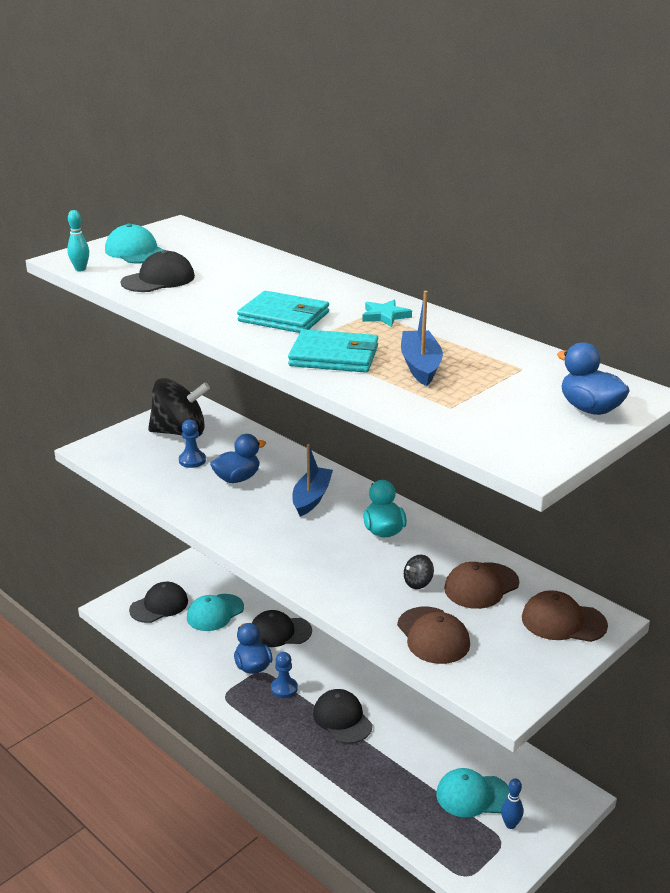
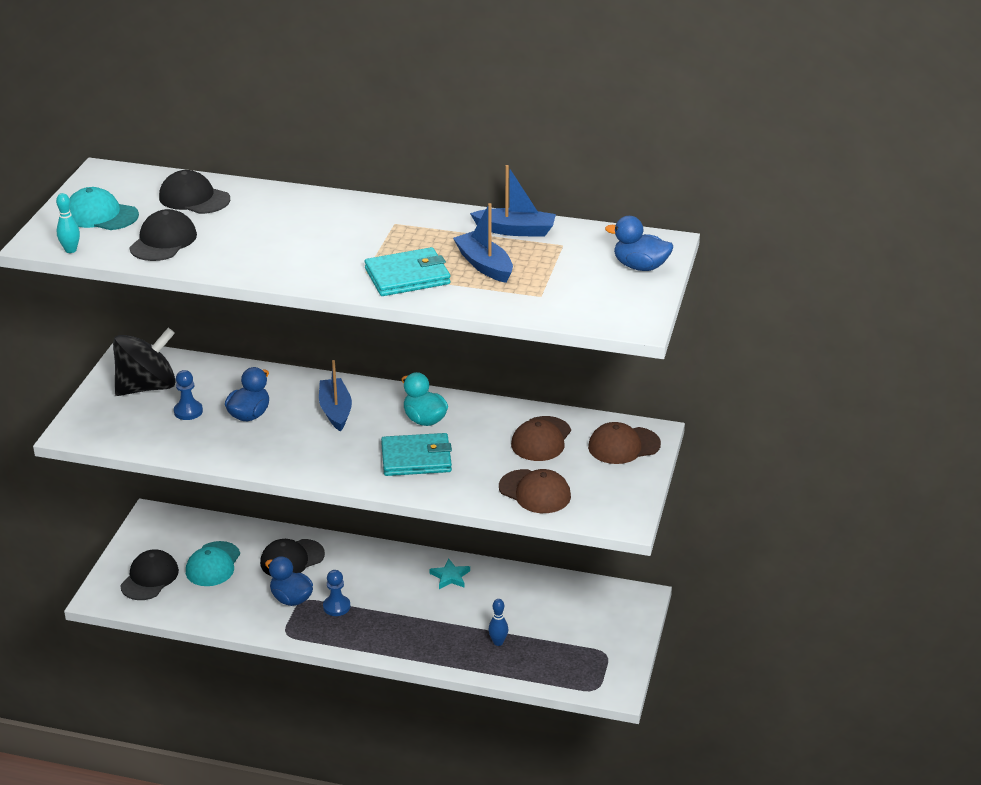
camera: 30 degrees left, 5 degrees up
(284, 317) = (324, 250): turquoise wallet -> turquoise wallet (416, 458)
(342, 719) = (409, 612): black cap -> black cap (194, 198)
(385, 316) = (409, 224): turquoise star -> turquoise star (450, 576)
(418, 583) = (489, 454): black spinning top -> none
(473, 795) = (561, 629): turquoise cap -> none
(485, 345) = (515, 230): none -> blue boat
(510, 824) = (604, 638): blue bowling pin -> blue bowling pin (498, 642)

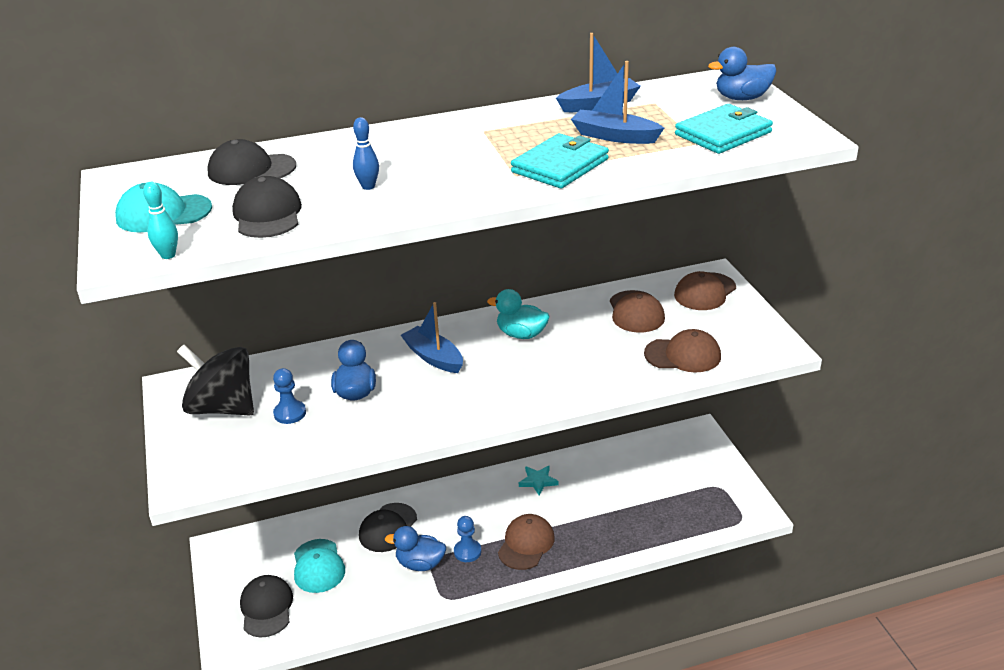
camera: 30 degrees left, 0 degrees up
(147, 387) = (223, 407): black spinning top -> black spinning top turned 90 degrees counterclockwise
(389, 623) = (526, 544): none -> brown cap
(416, 458) = (552, 368): turquoise wallet -> turquoise wallet (723, 133)
(498, 642) = (630, 518): blue bowling pin -> blue bowling pin (368, 186)

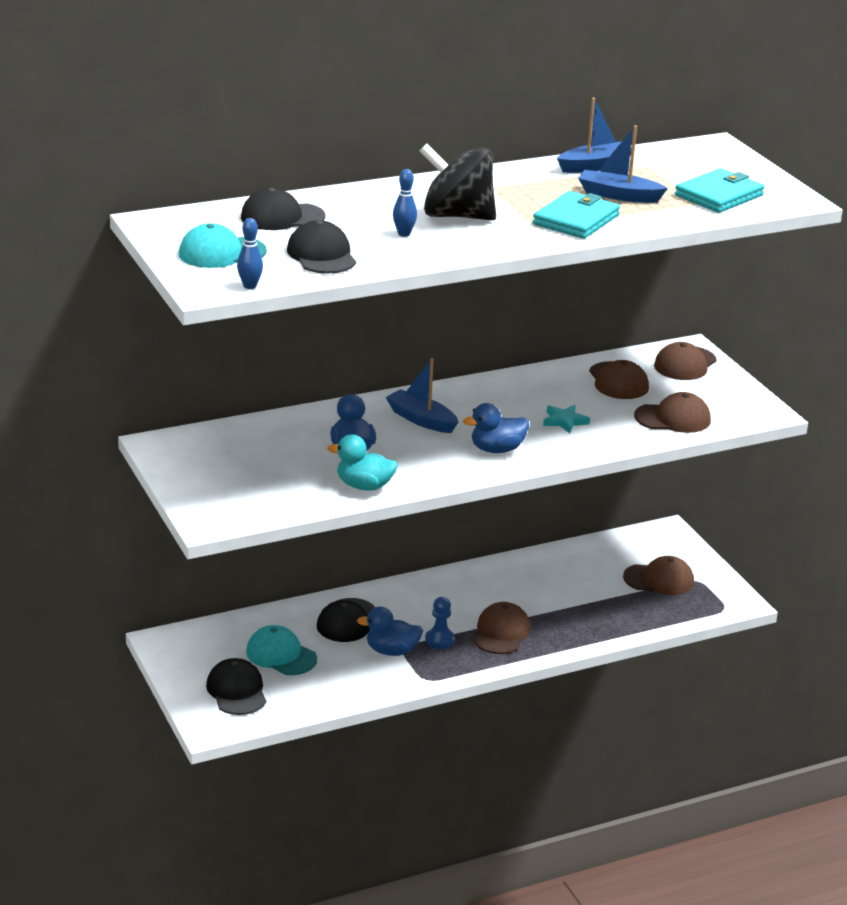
camera: 10 degrees left, 5 degrees down
(168, 255) = (250, 286): turquoise bowling pin -> blue bowling pin
(223, 407) = (219, 462): black spinning top -> black spinning top (457, 216)
(290, 413) = (291, 466): blue pawn -> none
(318, 566) = (281, 655): turquoise cap -> turquoise cap turned 150 degrees clockwise
(521, 334) = (505, 400): turquoise duck -> turquoise duck (364, 486)
(538, 481) = (501, 577): turquoise star -> turquoise star (564, 421)
(683, 485) = (659, 579): none -> brown cap
(742, 98) = (730, 164): blue duck -> blue duck (497, 449)

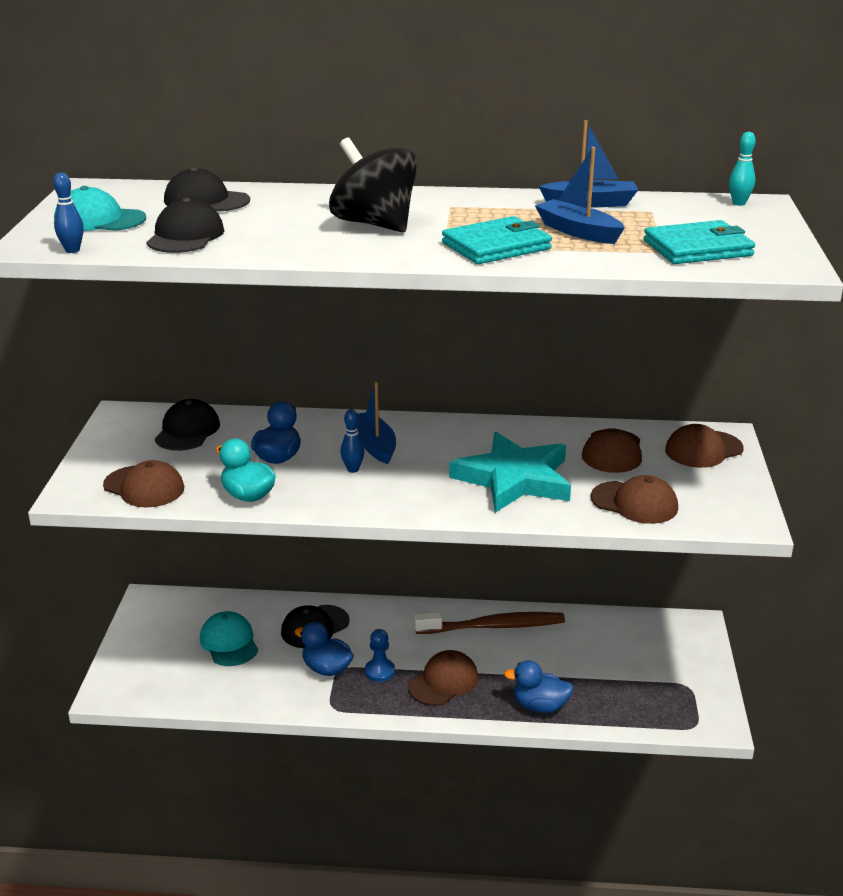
camera: 30 degrees right, 0 degrees up
(236, 691) = (161, 665): black cap -> black cap (187, 431)
(404, 234) = (296, 231): blue bowling pin -> blue bowling pin (353, 469)
(497, 449) = (414, 491): blue duck -> blue duck (540, 706)
(504, 577) = (493, 626): none -> brown toothbrush
(564, 421) = (514, 479): turquoise star -> turquoise star, size x2.38
(659, 579) = (648, 673): brown cap -> brown cap (144, 487)
(702, 147) = (739, 203): none -> turquoise bowling pin

